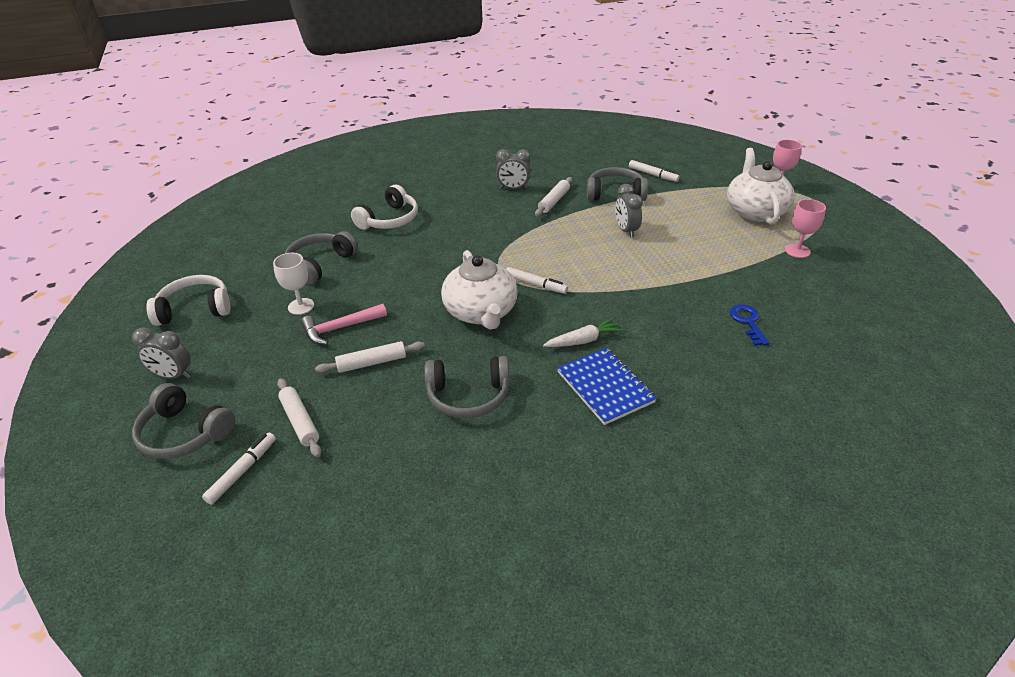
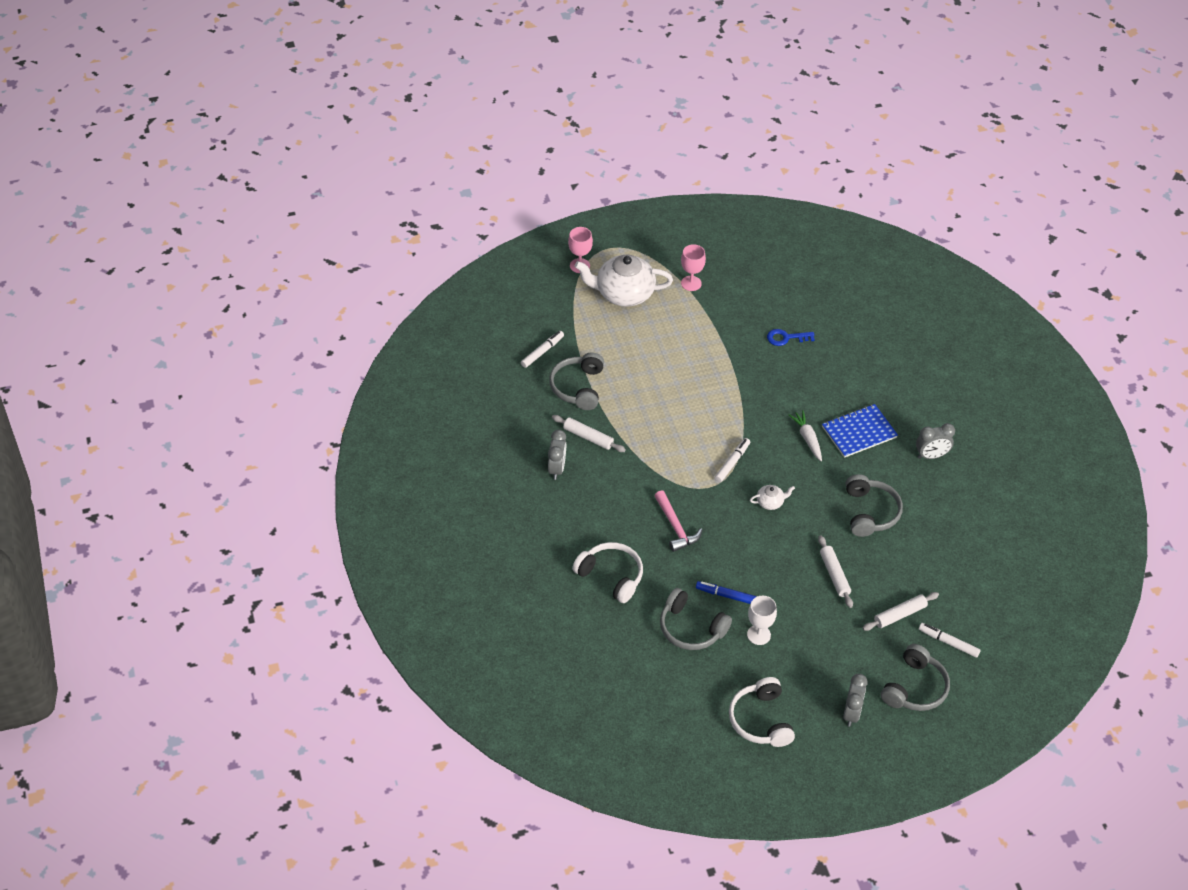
camera: 90 degrees left, 10 degrees up
(340, 328) = (790, 601): pink hammer -> pink hammer (675, 527)
(355, 284) = (726, 596): none -> blue marker
(481, 312) = (770, 502): white teapot -> white teapot, size x0.43
(626, 231) = (649, 389): grey clock -> grey clock (931, 456)

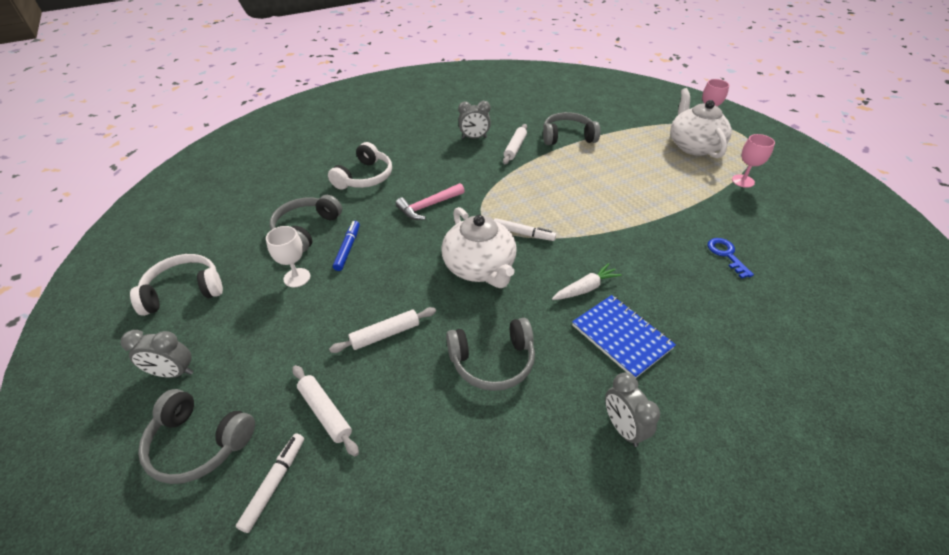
camera: 80 degrees right, 5 degrees down
(542, 352) = (595, 117): white marker -> none
(770, 502) = (479, 267): white teapot -> white teapot, size x2.32

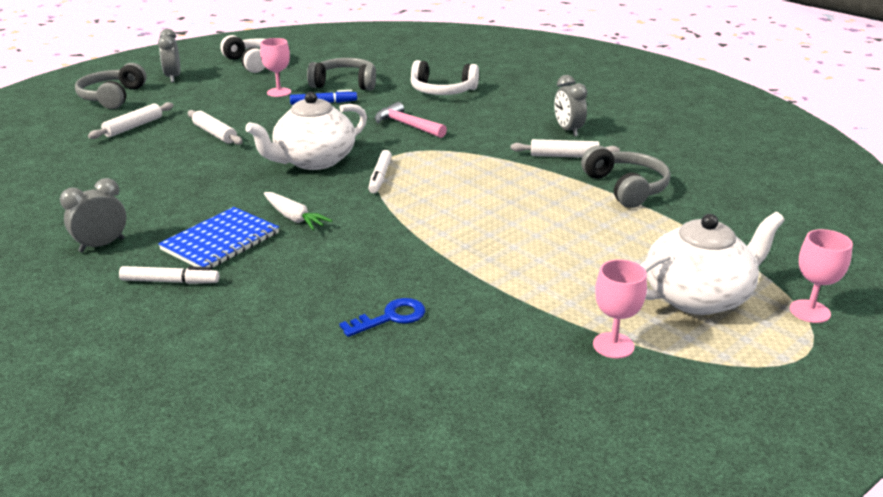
camera: 75 degrees right, 15 degrees down
(274, 483) = (76, 123): white marker -> white marker (170, 281)
(297, 277) = (279, 92): white goblet -> pink goblet
(492, 361) = (184, 180): grey headphones -> none

